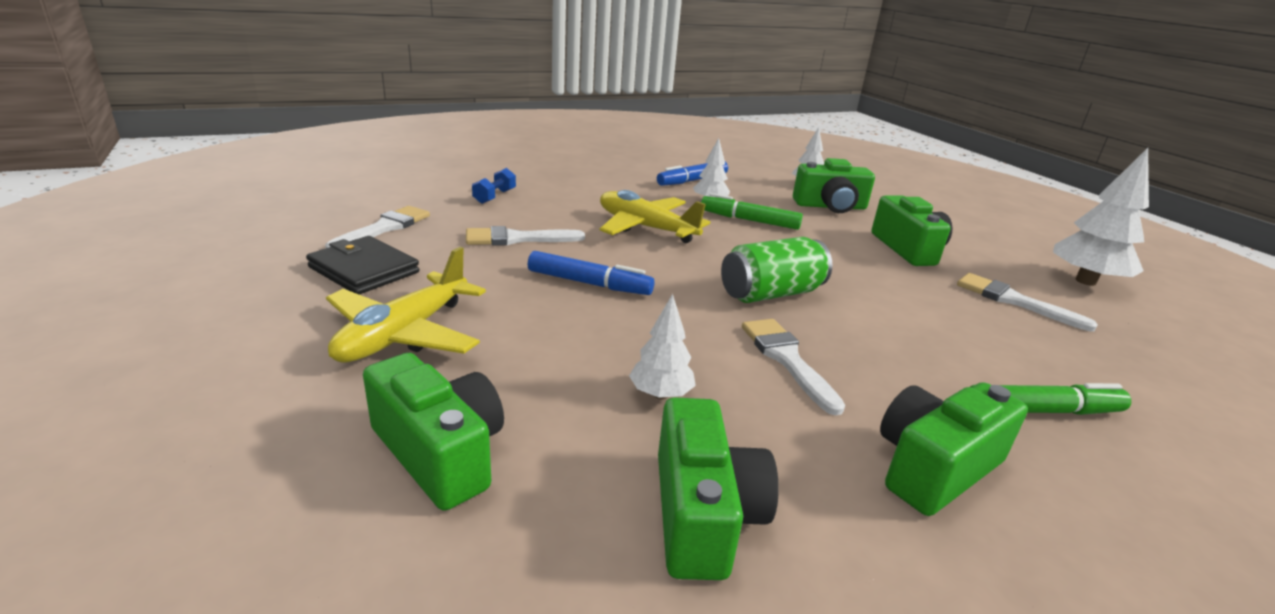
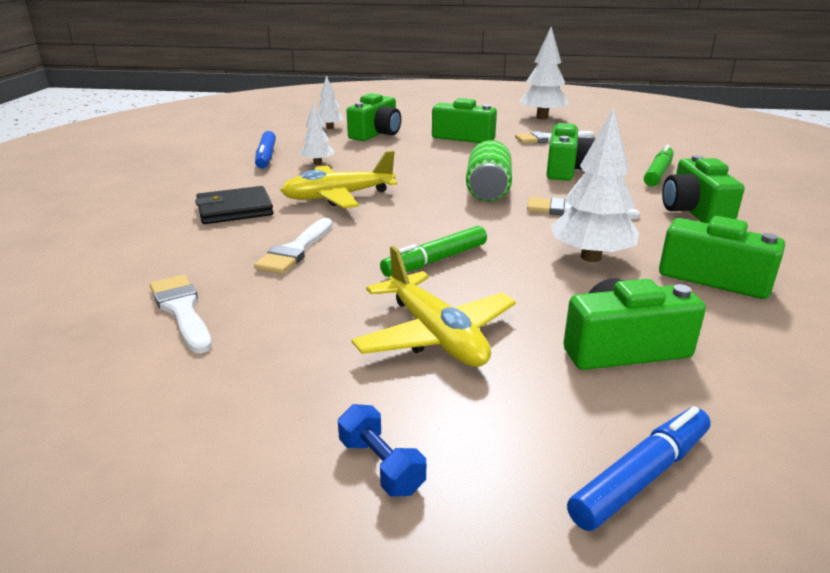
camera: 55 degrees left, 0 degrees up
(364, 270) = (278, 336): black wallet -> black wallet (235, 209)
(494, 196) = (178, 239): blue dumbbell -> blue dumbbell (381, 466)
(589, 283) = (415, 241): blue marker -> blue marker (641, 476)
(660, 394) = (590, 257): white tree -> white tree, size x1.77
(749, 220) = (369, 162): green marker -> green marker (435, 261)
(920, 331) = (566, 170): none -> green camera

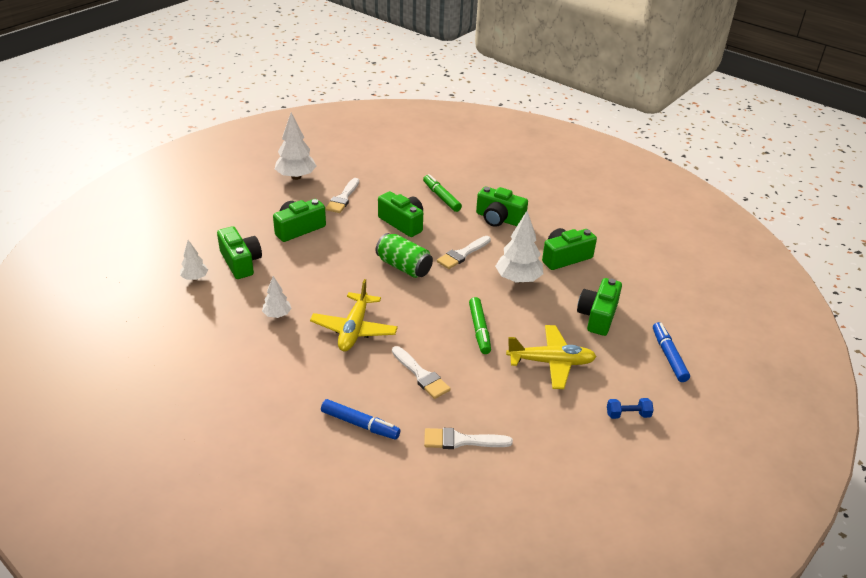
camera: 60 degrees left, 10 degrees up
(235, 209) = (331, 382): black wallet -> none
(266, 156) = (232, 334): blue marker -> blue marker (360, 424)

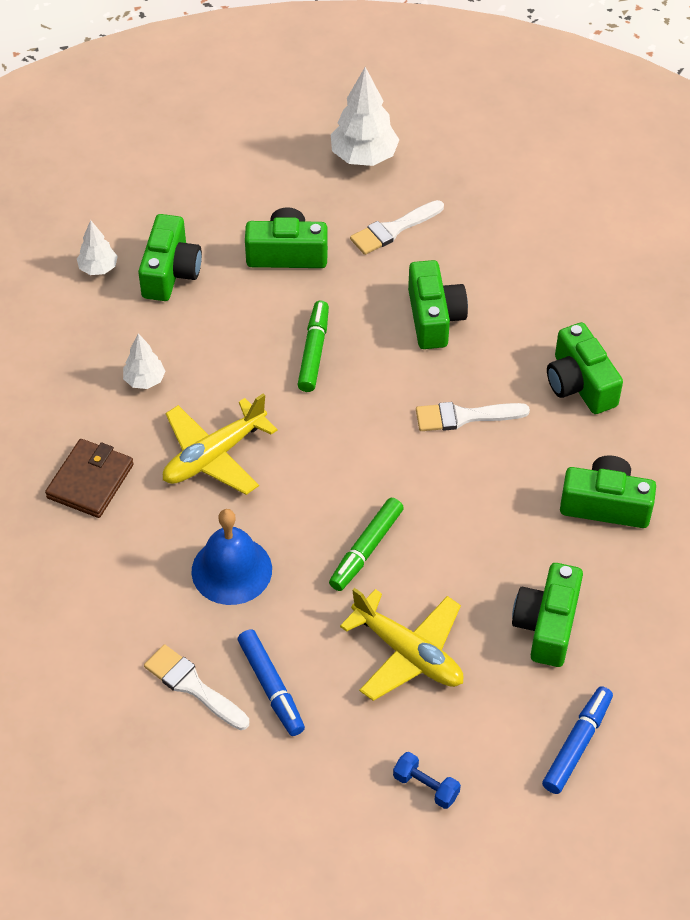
camera: 40 degrees right, 15 degrees up
(294, 376) = (90, 481): none -> brown wallet
(360, 424) = (103, 592): blue marker -> blue marker (271, 687)
(404, 267) = (365, 393): green can -> none
(421, 375) = (231, 570): white brush -> blue bell
(441, 197) = (534, 299): green marker -> green marker (313, 351)
(518, 279) = (499, 502): white tree -> none
(598, 316) = (547, 625): green camera -> green camera turned 45 degrees counterclockwise

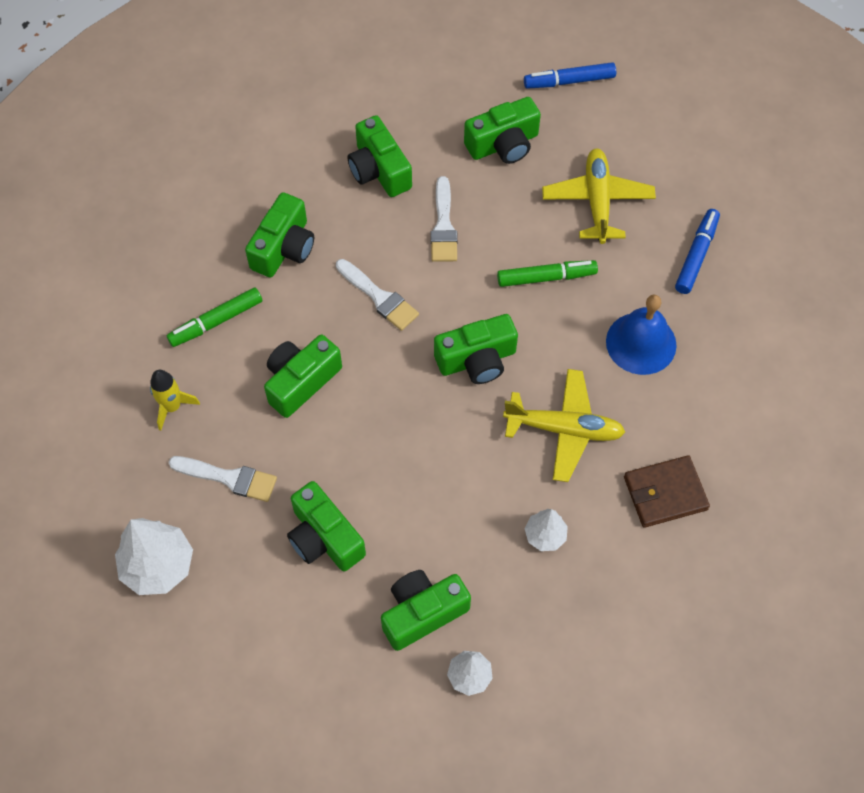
camera: 130 degrees left, 10 degrees up
(193, 686) = (741, 298): white brush -> white brush (443, 226)
(313, 351) = (408, 438): green marker -> green marker (216, 322)
(337, 442) = (477, 360): none -> green camera
(426, 786) = (672, 133): blue dumbbell -> none
(490, 231) = (172, 407): none -> yellow rocket

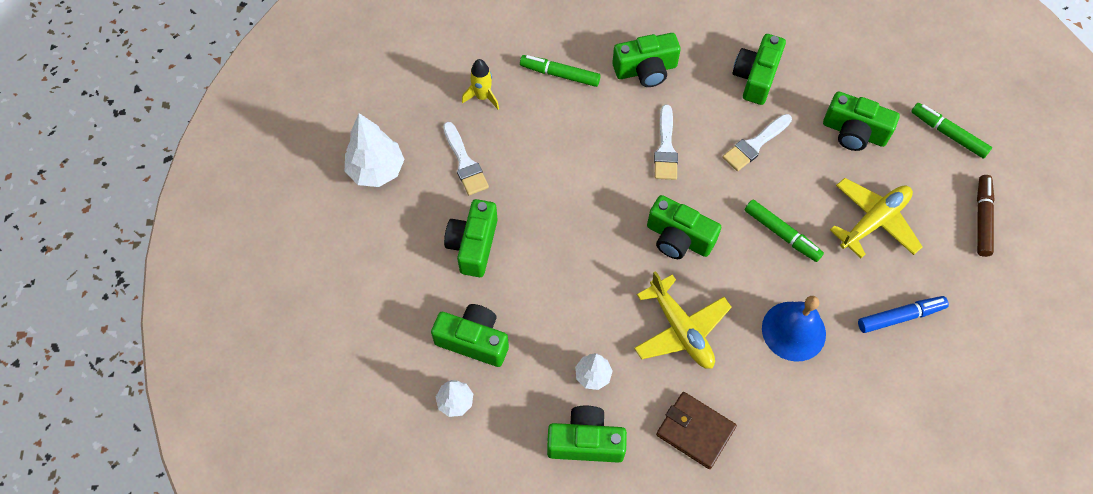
camera: 50 degrees right, 0 degrees up
(301, 381) = (565, 150): green camera -> green camera (585, 442)
(569, 81) = (948, 134): blue marker -> green marker
(664, 125) = (982, 218): none -> brown marker

